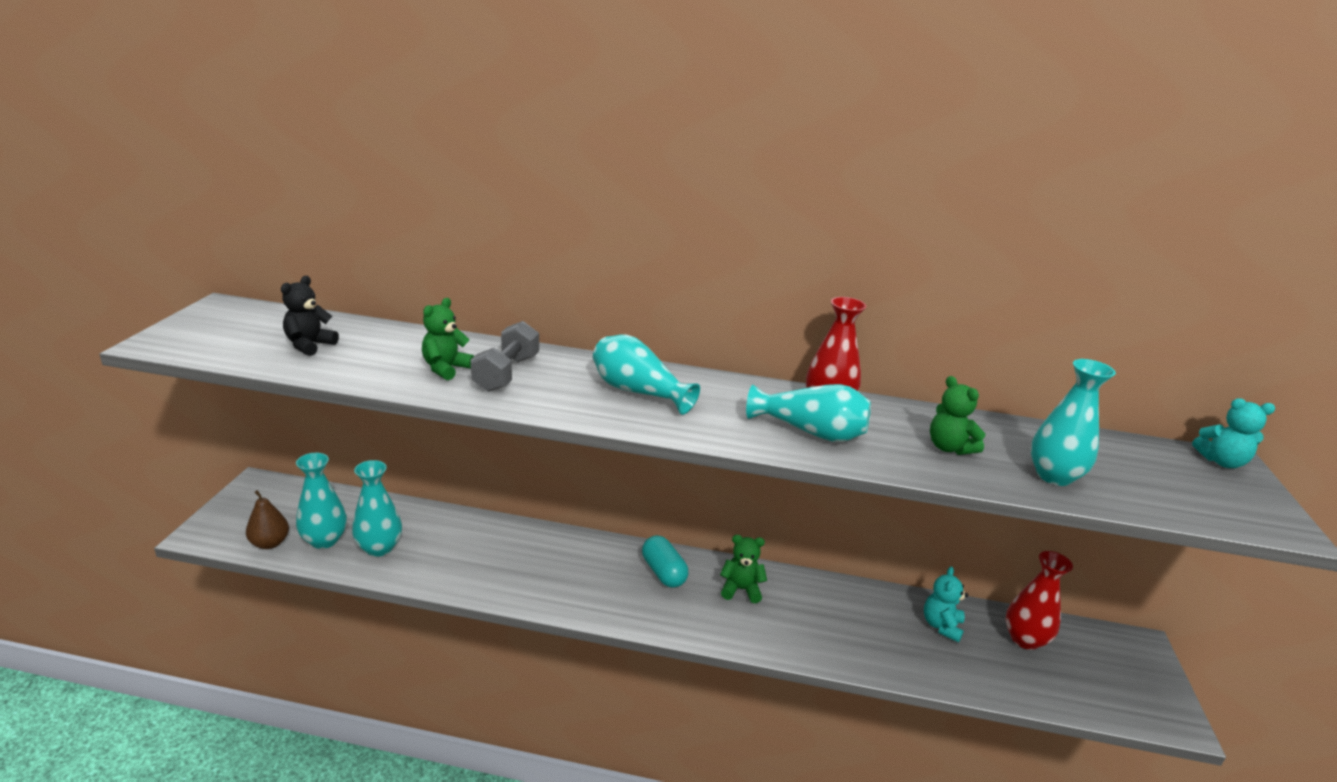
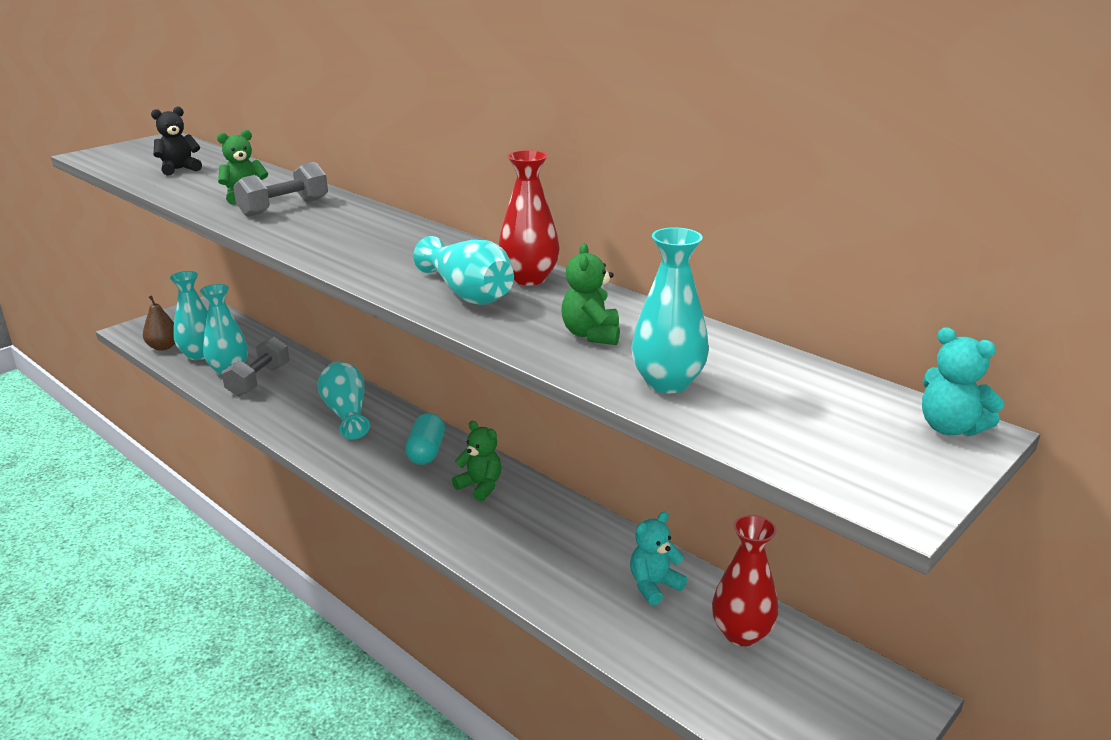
camera: 35 degrees right, 0 degrees up
(425, 550) = (259, 380): none -> grey dumbbell
(638, 392) = (366, 237): turquoise vase -> turquoise vase (346, 413)

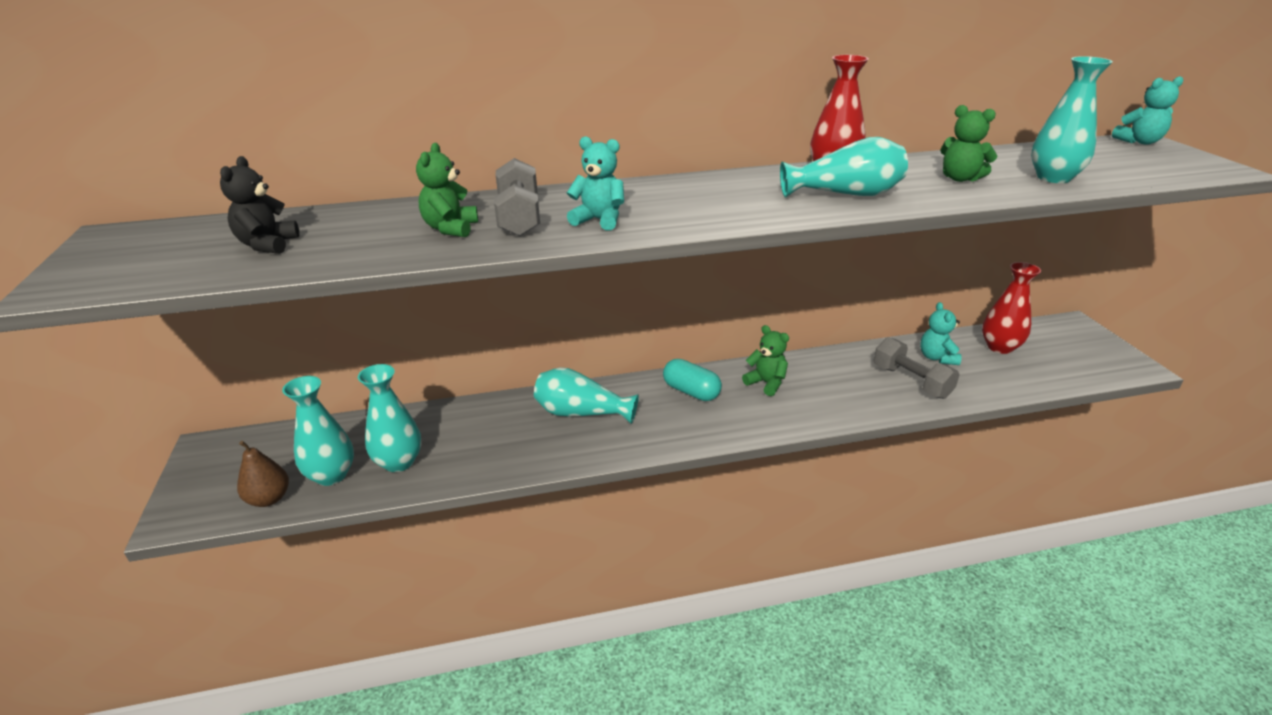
camera: 55 degrees left, 5 degrees up
(259, 380) = (450, 448): grey dumbbell -> grey dumbbell (911, 381)
(303, 228) = (599, 220): none -> turquoise teddy bear
(480, 486) = (766, 383): green teddy bear -> green teddy bear turned 60 degrees clockwise

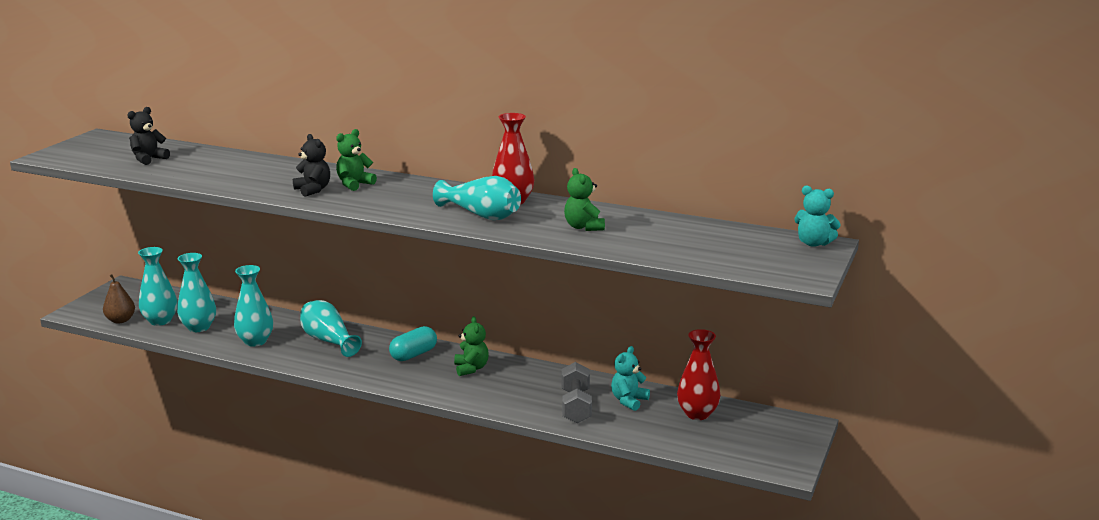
camera: 35 degrees right, 10 degrees down
(450, 228) = (237, 174): green teddy bear -> green teddy bear (354, 184)
(519, 218) = (279, 177): grey dumbbell -> none
(599, 220) = (313, 190): turquoise teddy bear -> black teddy bear
(691, 391) = (413, 354): turquoise capsule -> turquoise capsule turned 60 degrees clockwise
(1053, 178) = (650, 245): turquoise vase -> turquoise vase (255, 341)

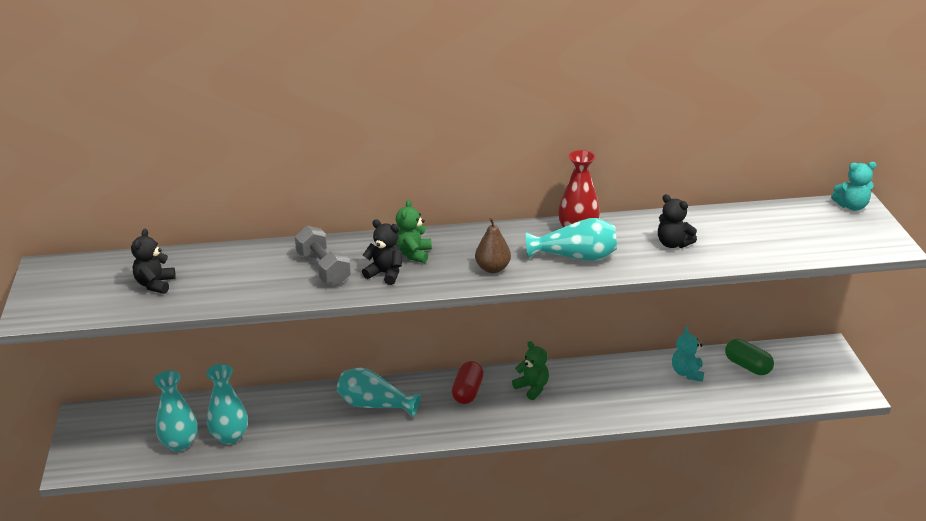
camera: 30 degrees left, 10 degrees up
(120, 320) = (135, 458): brown pear -> brown pear (492, 268)
(255, 341) = (306, 431): turquoise vase -> none
(413, 354) = (467, 392): turquoise capsule -> red capsule
(576, 406) = (655, 394): grey dumbbell -> grey dumbbell (323, 269)
(583, 227) = (673, 244): green teddy bear -> black teddy bear
(697, 414) = (747, 366): red vase -> green capsule

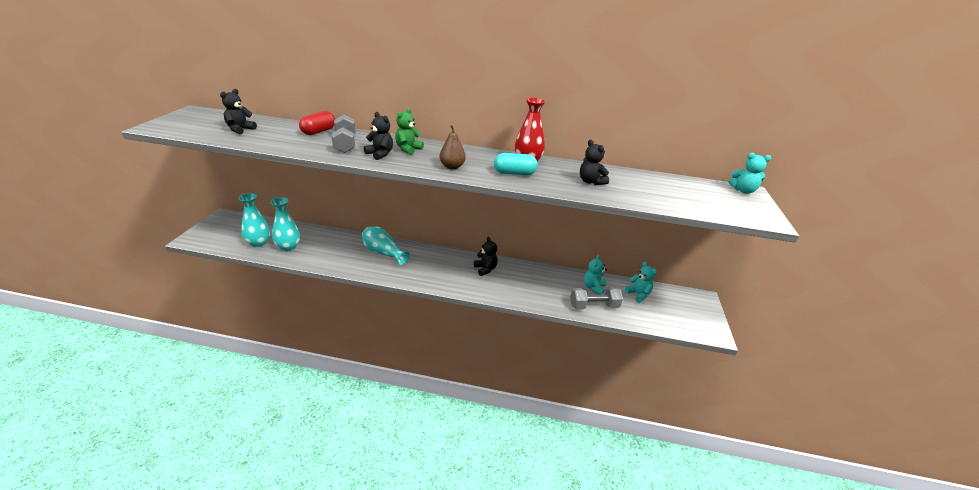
camera: 15 degrees right, 0 degrees up
(467, 392) = (444, 260): red capsule -> red capsule (318, 131)
(532, 388) = (485, 269): green teddy bear -> black teddy bear
(575, 257) = (514, 173): turquoise vase -> turquoise capsule
(700, 399) = (594, 306): none -> grey dumbbell
(747, 366) = (638, 294): green capsule -> turquoise teddy bear

